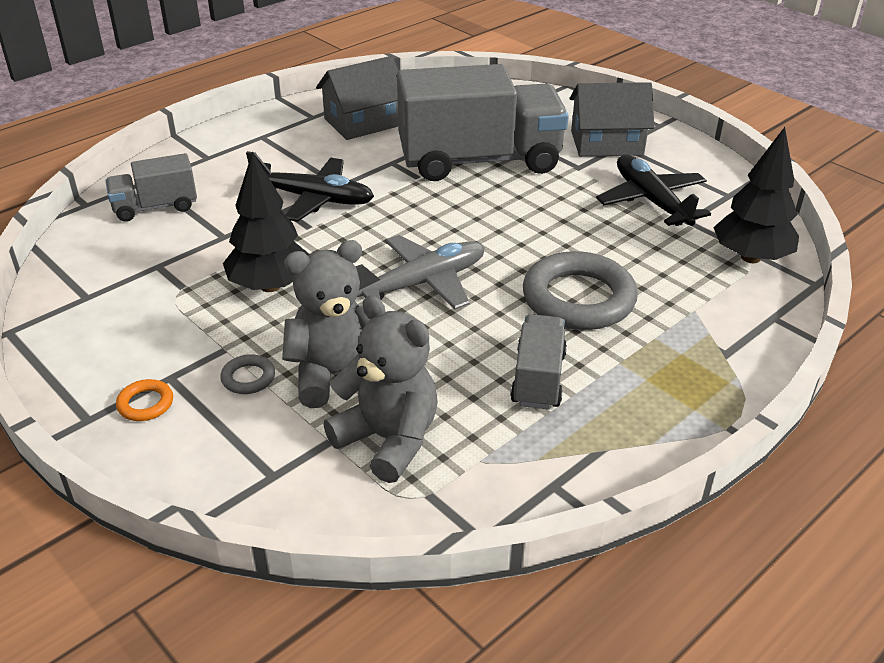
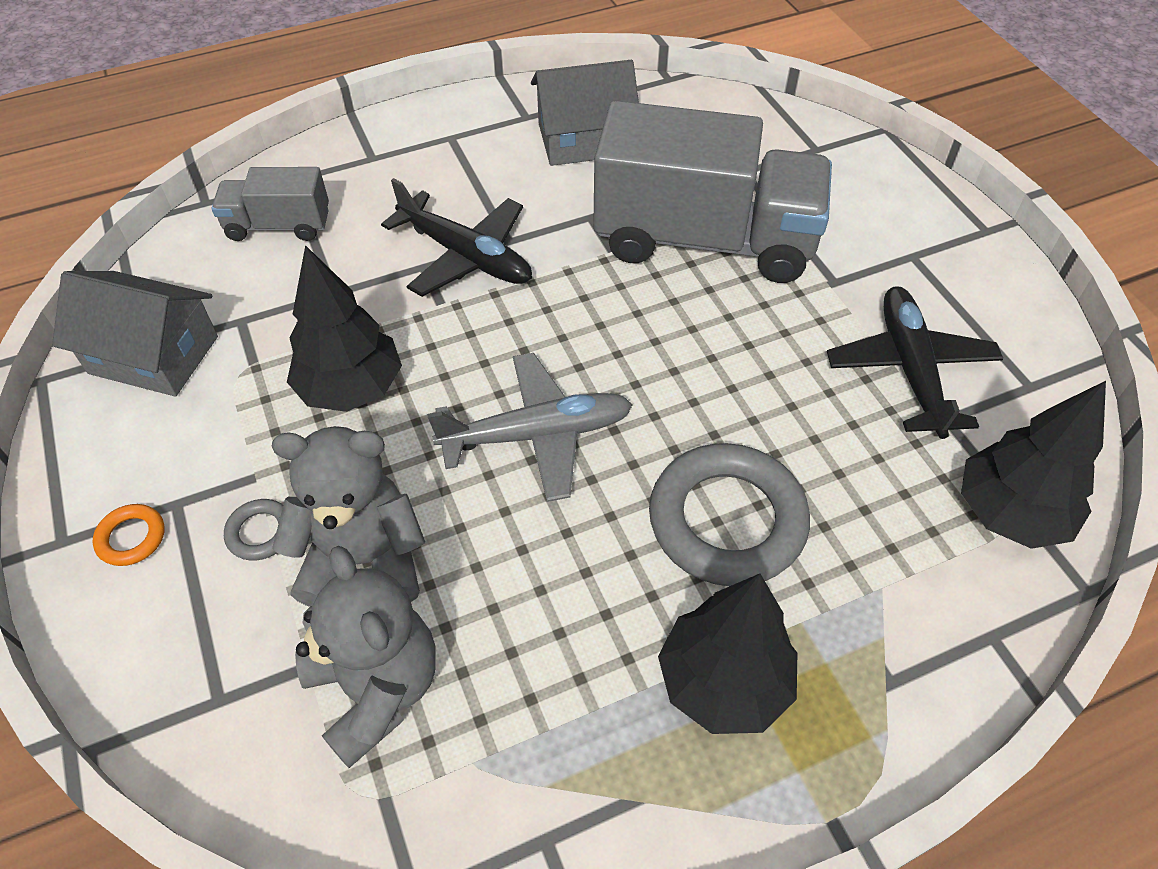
camera: 20 degrees right, 15 degrees up
(538, 379) = (609, 646): grey truck -> none
(606, 143) = (894, 248): grey house -> grey house (153, 355)
(623, 378) = (723, 682): none -> black tree

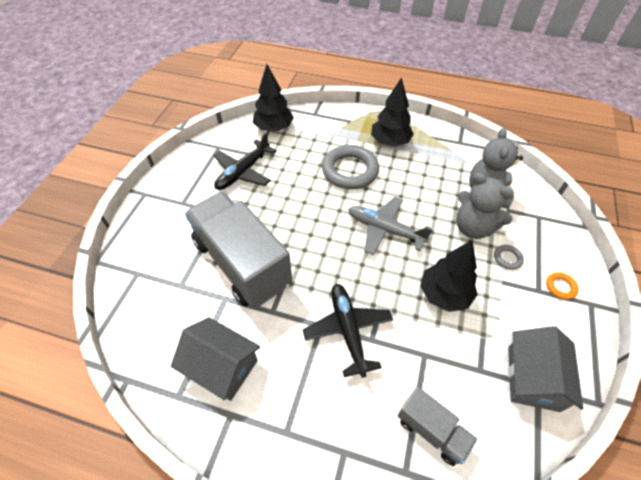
camera: 140 degrees left, 0 degrees up
(153, 355) = (533, 378): grey house -> grey house turned 45 degrees clockwise

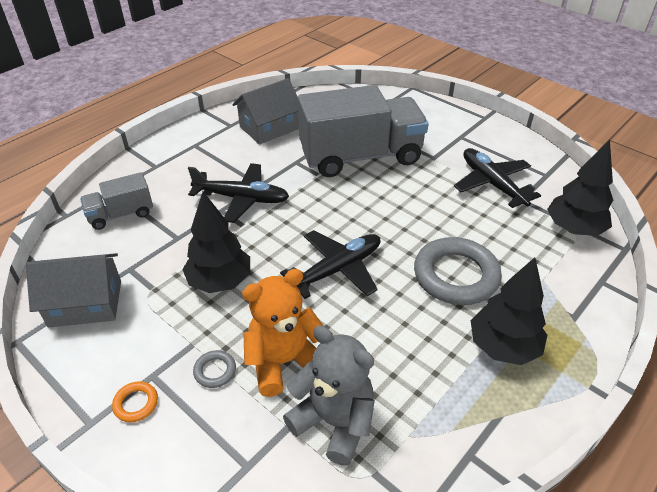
camera: 115 degrees right, 10 degrees down
(385, 230) = (336, 270): grey plane -> black plane
(473, 227) = (284, 361): grey teddy bear -> orange teddy bear
(533, 378) = (85, 303): grey house -> grey house turned 45 degrees counterclockwise

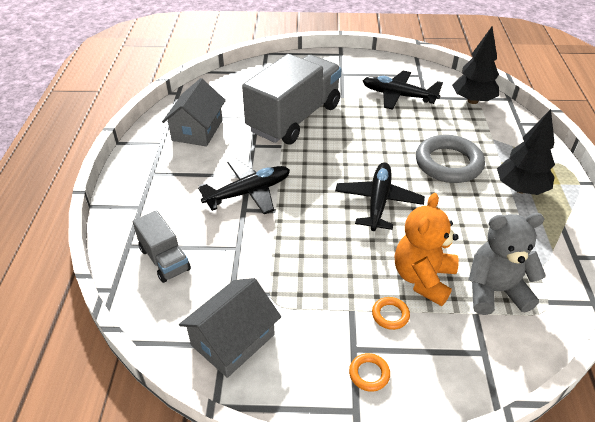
camera: 40 degrees left, 0 degrees up
(121, 214) = (164, 259): grey truck -> grey truck turned 60 degrees counterclockwise
(215, 371) = (390, 315): grey ring -> orange ring
(220, 281) = (313, 257): black tree -> none

